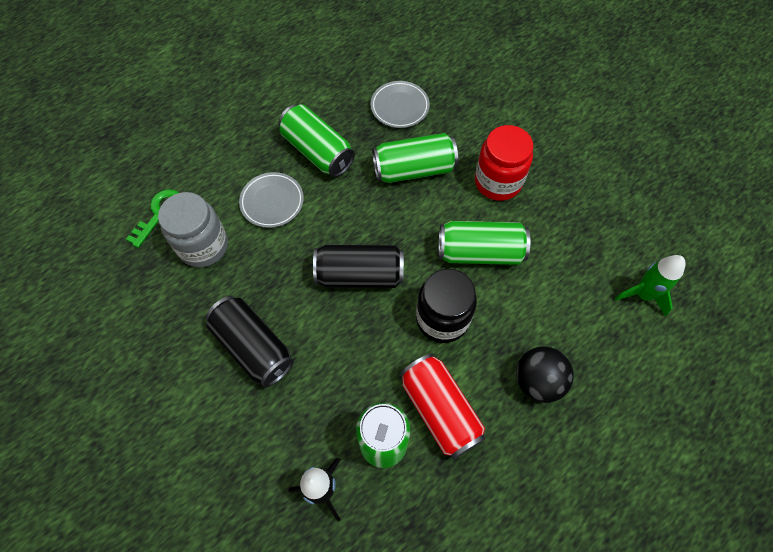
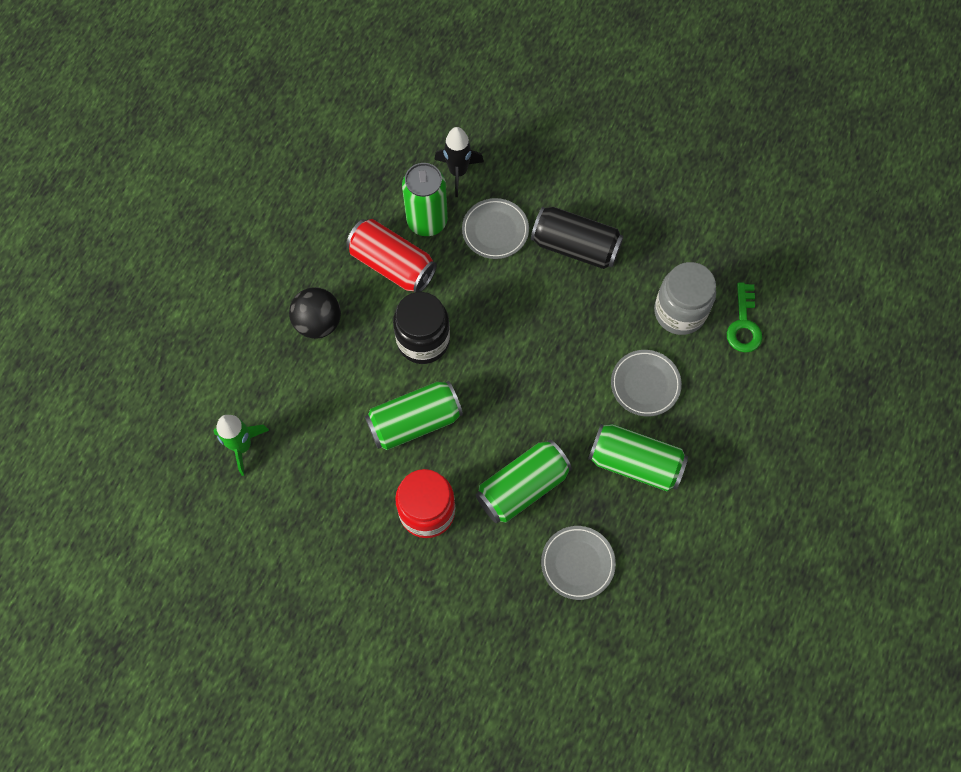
camera: 155 degrees right, 5 degrees up
(320, 400) = (495, 230): none -> grey plate
(360, 274) = (518, 349): black can -> none

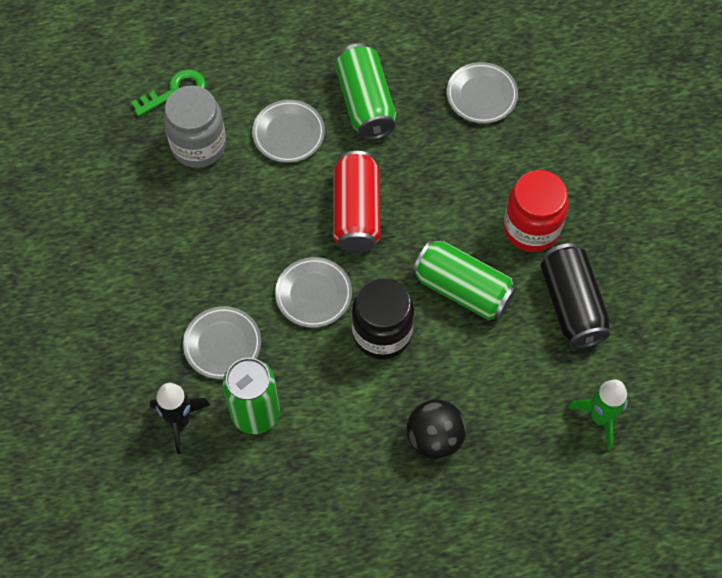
camera: 125 degrees left, 5 degrees down
(392, 264) = (325, 413): red can -> red can (356, 212)
(489, 314) = (313, 294): none -> grey plate
(522, 487) = (452, 171): green can -> none
(575, 246) = (190, 265): black can -> black can (571, 304)

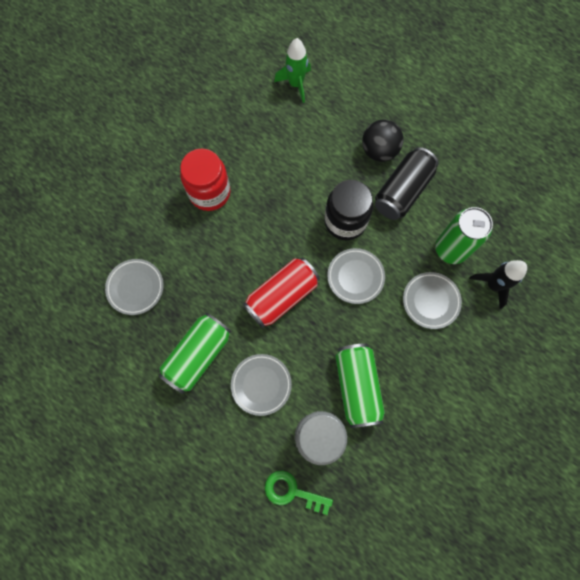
camera: 130 degrees left, 10 degrees up
(463, 289) = (280, 200): green can -> green can (357, 386)
(571, 304) = (241, 140): black can -> black can (402, 191)

